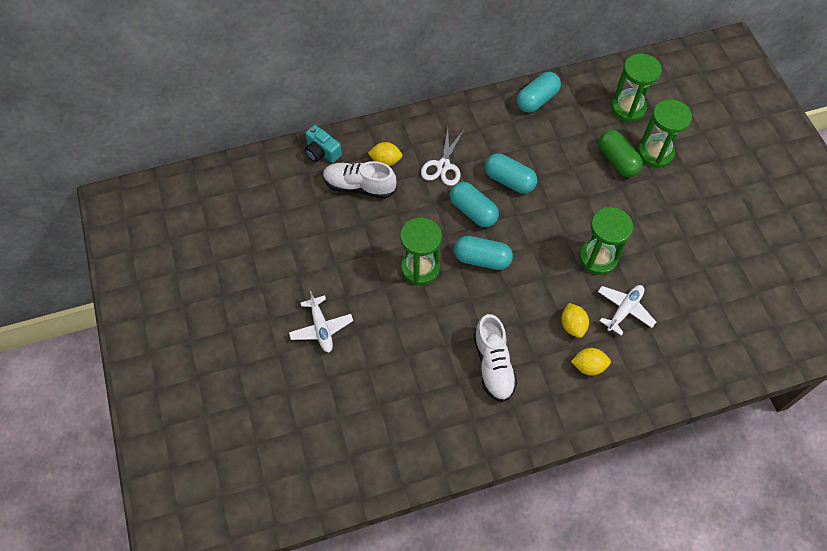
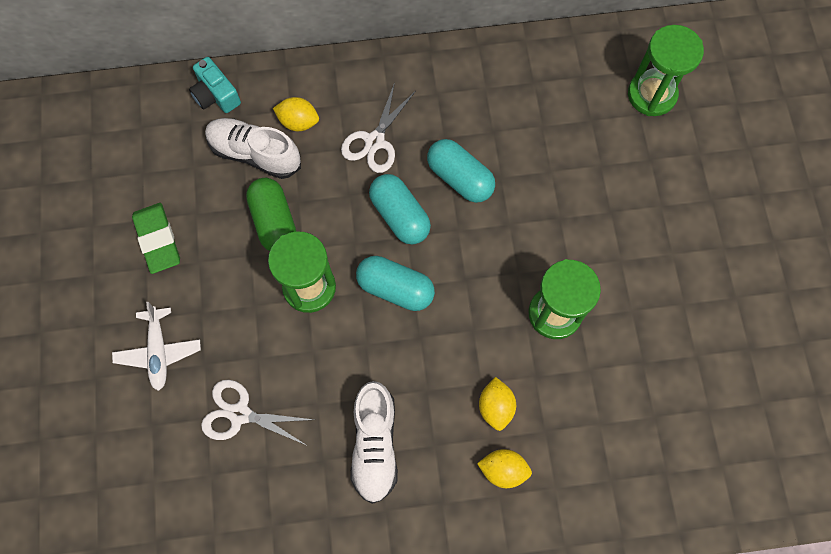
camera: 10 degrees right, 10 degrees up
(302, 253) = (158, 240): none -> green eraser
(391, 360) = (240, 414): none -> white scissors
(537, 100) = (527, 63): turquoise capsule -> none
(617, 161) = (617, 172): green capsule -> green capsule (274, 221)
(624, 310) = (572, 396): white plane -> none
(655, 153) = (673, 169): green hourglass -> none

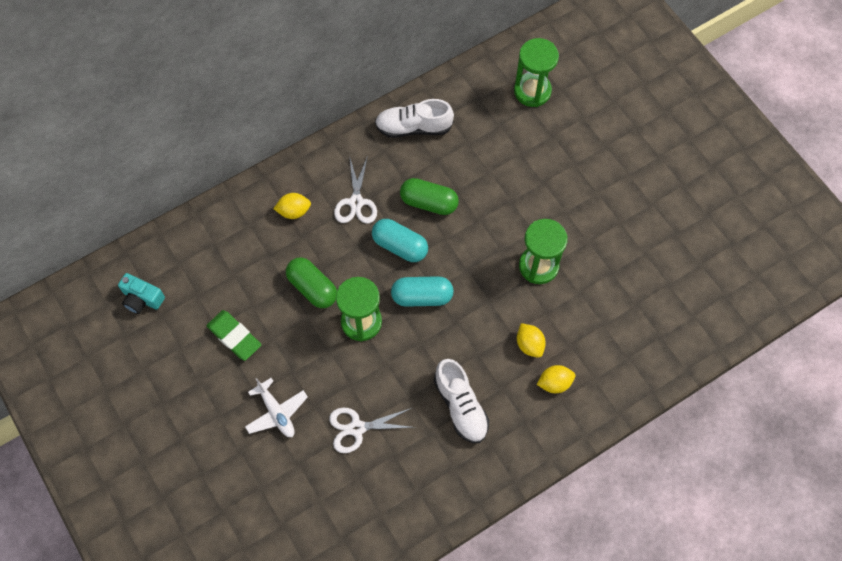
camera: 25 degrees left, 5 degrees down
(216, 95) = (223, 217): turquoise camera -> turquoise camera (142, 299)
(255, 154) = (274, 247): white shoe -> white shoe (413, 127)
(460, 178) = (429, 203): turquoise capsule -> green capsule

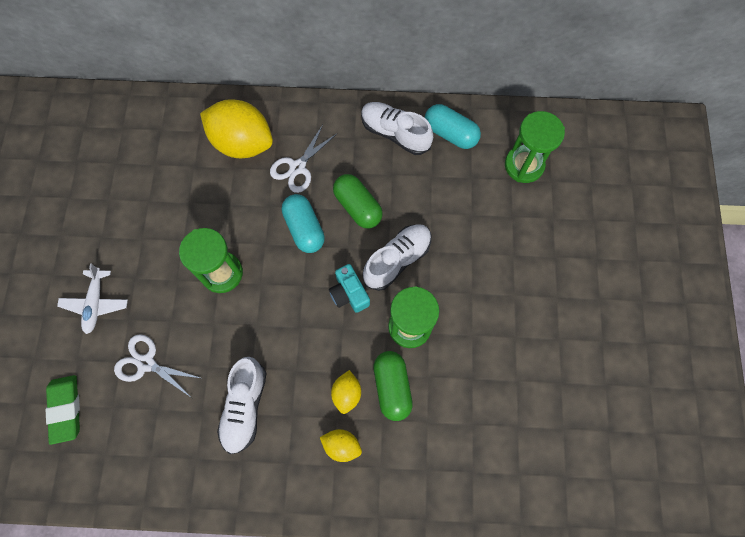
camera: 35 degrees right, 5 degrees up
(142, 299) = (73, 138): turquoise camera -> turquoise camera (349, 293)
(234, 337) = (115, 216): green eraser -> green eraser (66, 409)
(294, 211) = (242, 143): yellow lemon -> yellow lemon, size x2.09
(312, 288) = (206, 217): green capsule -> green capsule (392, 387)
(422, 296) = (288, 285): turquoise capsule -> turquoise capsule (450, 133)
(491, 223) = (397, 260): none -> white shoe

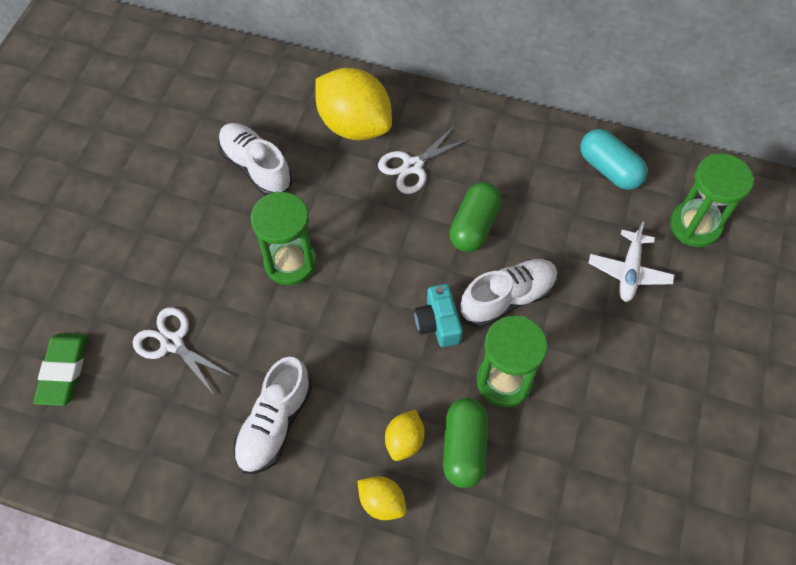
camera: 15 degrees right, 10 degrees down
(96, 303) = (134, 261): white plane -> white plane (629, 271)
(304, 228) = (402, 236): turquoise capsule -> none
(357, 207) = (474, 226): green capsule -> green capsule turned 45 degrees clockwise
(395, 133) = (540, 154): white shoe -> white shoe (256, 167)

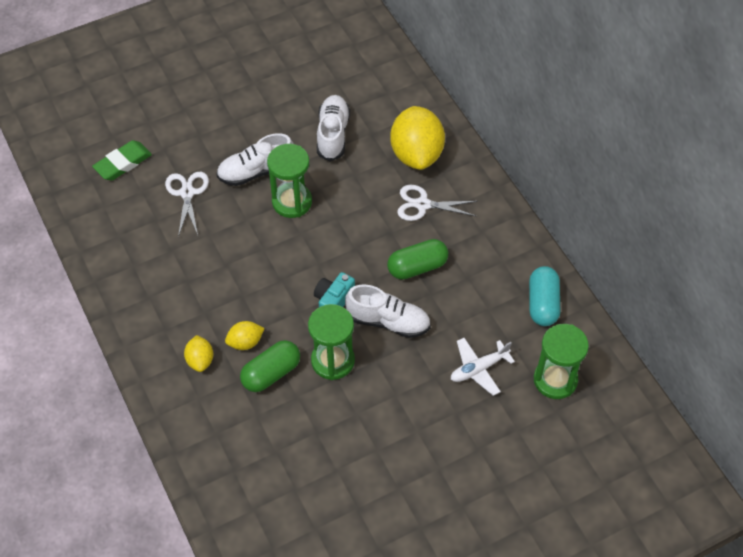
camera: 45 degrees right, 5 degrees down
(275, 424) = (192, 276): white shoe -> white shoe (256, 171)

